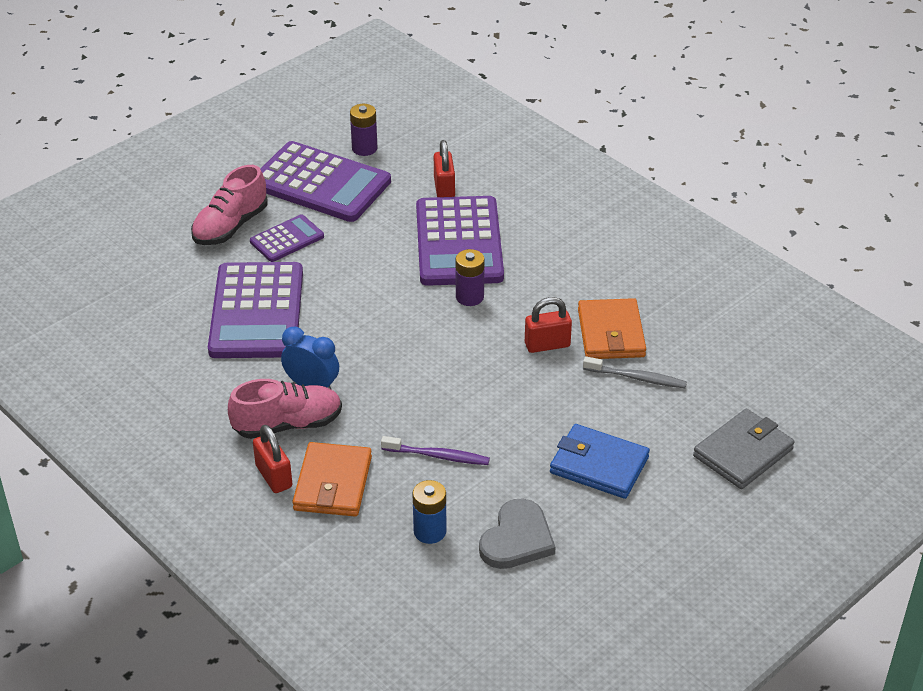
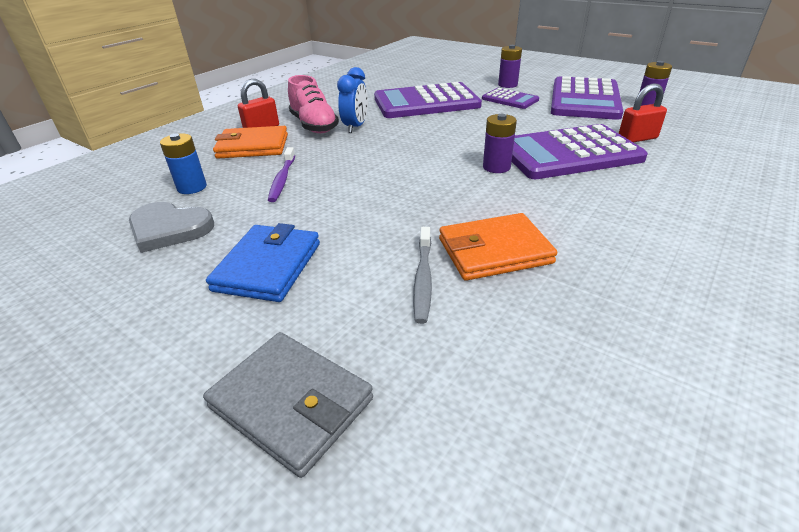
camera: 80 degrees right, 5 degrees down
(230, 226) = (507, 85): pink shoe -> purple battery
(547, 345) = (451, 213): red padlock -> none

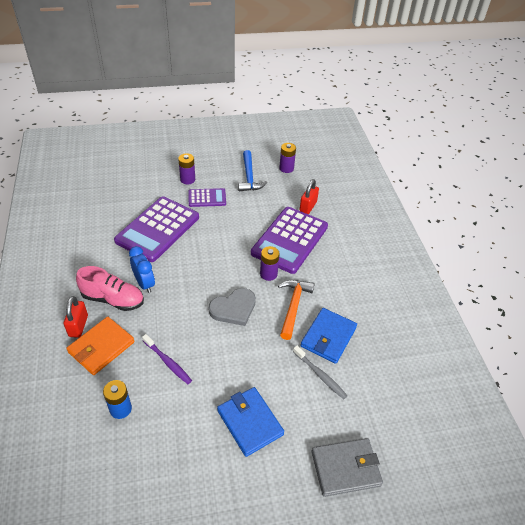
camera: 50 degrees left, 10 degrees up
(169, 229) = (161, 445): grey heart -> grey heart (234, 308)
(487, 203) = (293, 306): none -> orange hammer
(494, 251) = (328, 337): orange wallet -> blue wallet
(584, 99) = (249, 177): purple calculator -> blue hammer

